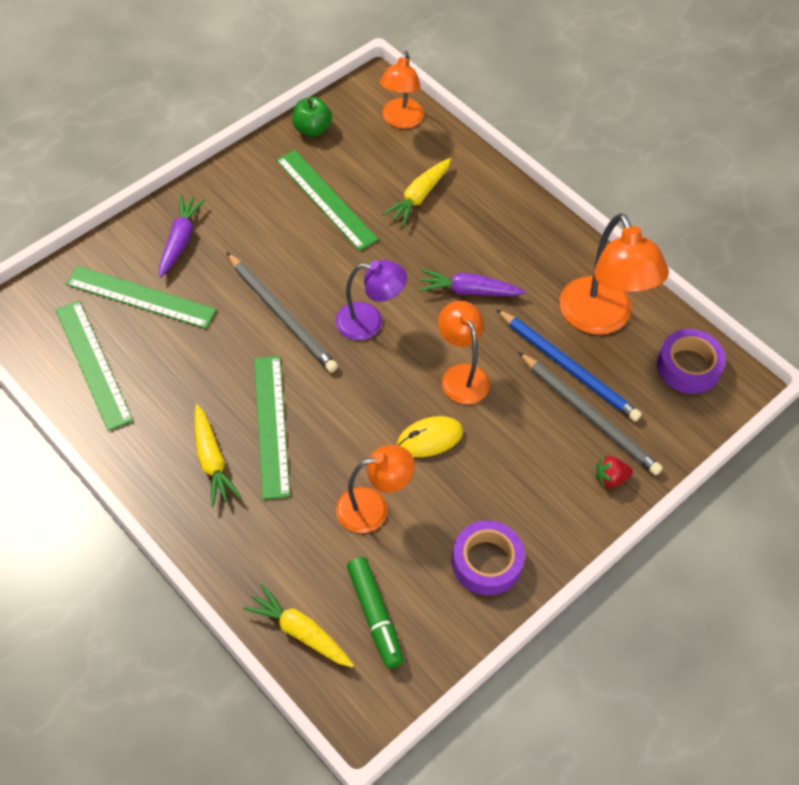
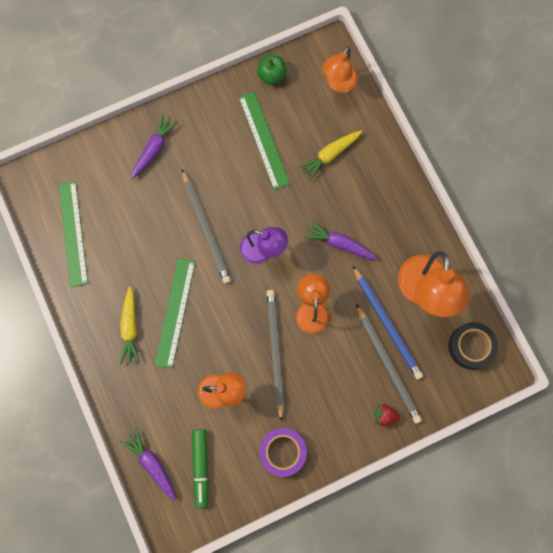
camera: 20 degrees right, 20 degrees up
(140, 297) = (116, 189): green ruler -> none
(300, 632) = (152, 464): yellow carrot -> purple carrot
(429, 438) = (275, 352): yellow mouse -> grey pencil
(688, 367) = (470, 346): purple tape -> black tape

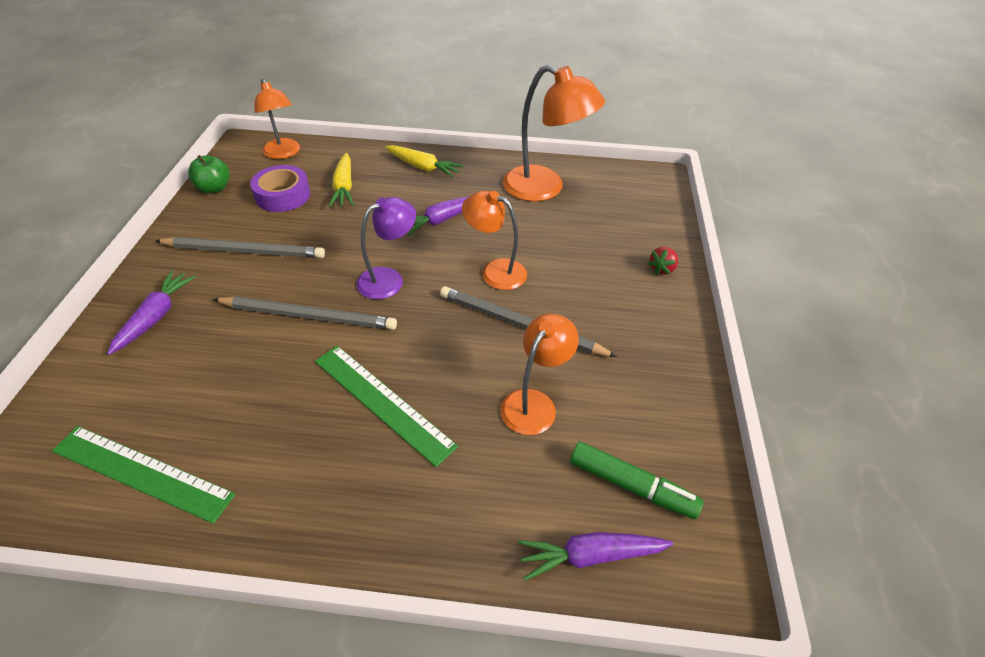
camera: 60 degrees left, 30 degrees down
(130, 327) = (354, 470): yellow carrot -> yellow carrot (422, 167)
(154, 149) = (155, 317): purple carrot -> purple carrot turned 45 degrees clockwise
(263, 140) = (270, 223): green ruler -> none
(282, 451) = (657, 378): purple tape -> purple tape (283, 195)
(387, 324) = (558, 225): blue pencil -> none
(388, 365) = (605, 243): grey pencil -> grey pencil (245, 251)
(470, 346) = (624, 184): black tape -> none

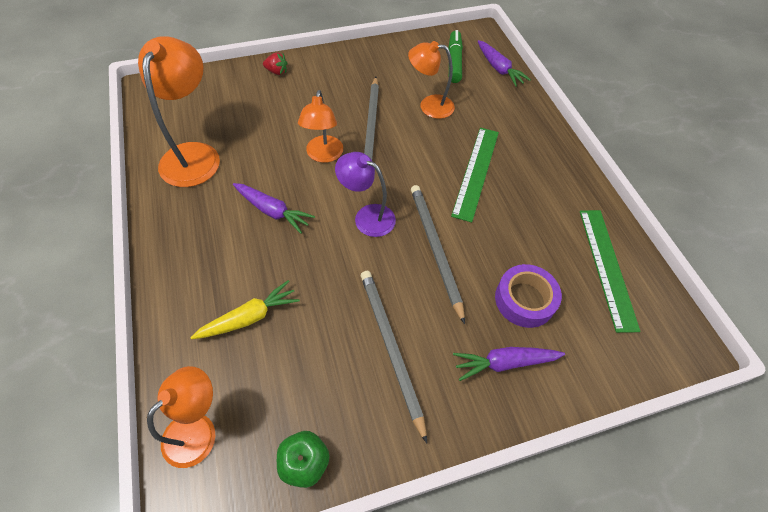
camera: 115 degrees left, 10 degrees up
(283, 195) = (288, 371): purple tape -> purple tape (524, 300)
(422, 167) = (186, 261): yellow carrot -> none

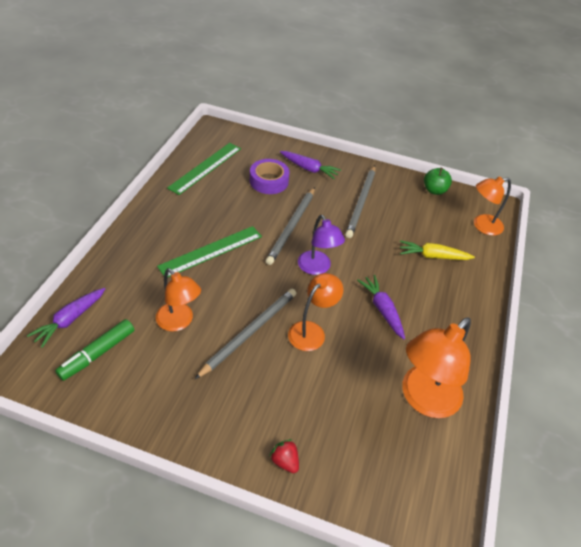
camera: 145 degrees left, 10 degrees down
(498, 68) = (70, 320): purple carrot -> purple carrot turned 150 degrees counterclockwise

